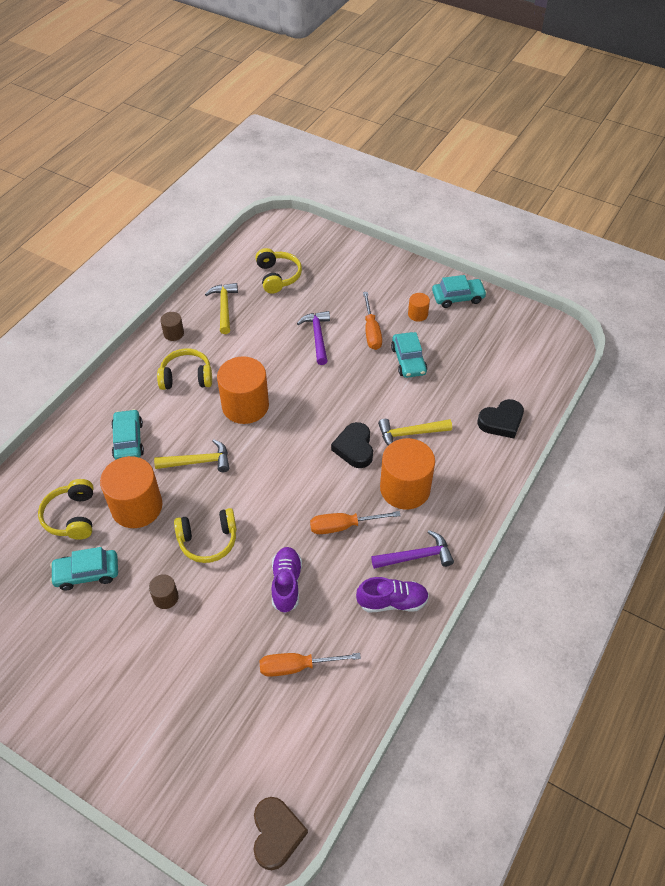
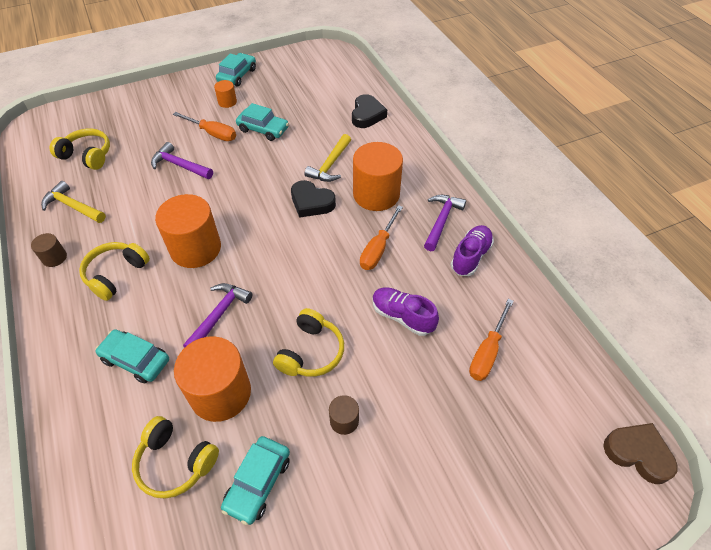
camera: 55 degrees left, 0 degrees up
(198, 461) = (219, 314): yellow hammer -> purple hammer

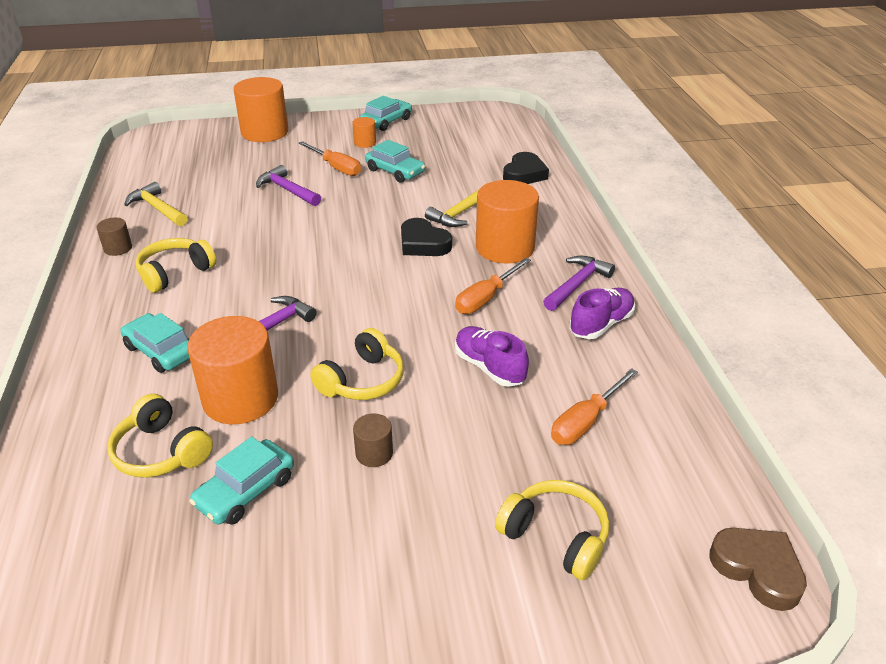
camera: 15 degrees right, 15 degrees down
(87, 155) = (192, 168): yellow headphones -> yellow headphones (555, 537)
(195, 248) = (272, 264): orange cylinder -> orange cylinder (265, 132)

